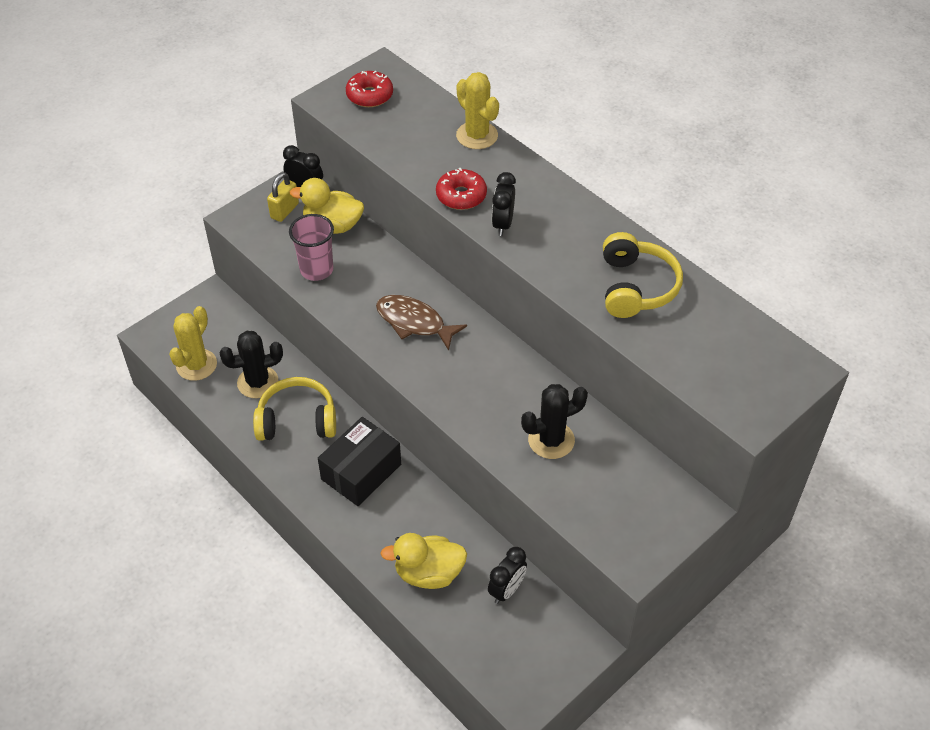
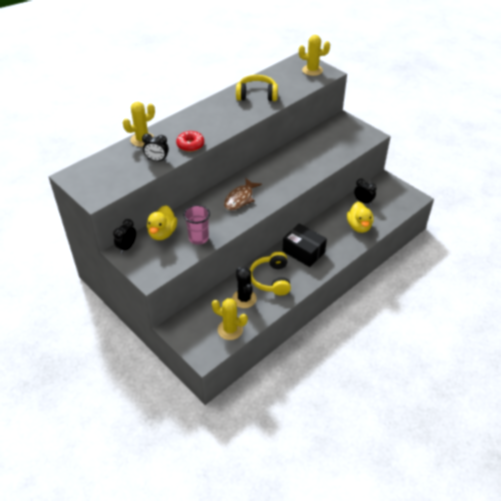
camera: 90 degrees left, 5 degrees down
(284, 211) = (146, 255): yellow padlock -> none
(369, 95) = (96, 180): red donut -> none
(502, 224) = (213, 132): black clock -> black clock (157, 160)
(551, 440) = (312, 155): black cactus -> none
(755, 387) = (312, 70): none -> yellow cactus

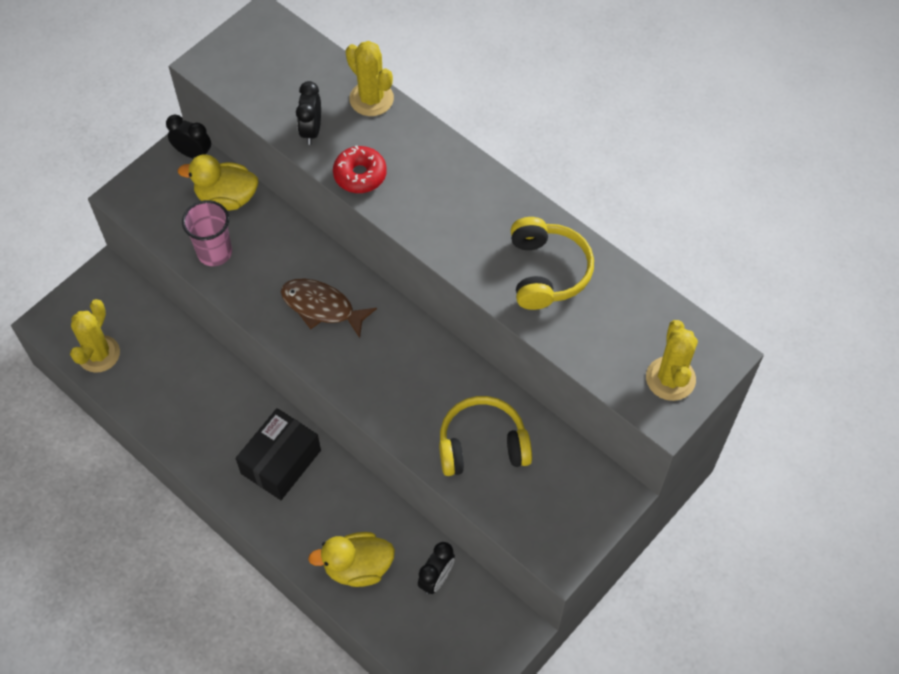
camera: 85 degrees right, 15 degrees up
(244, 299) = (165, 369): black cactus -> none
(271, 279) = (210, 409): yellow headphones -> yellow headphones (482, 445)

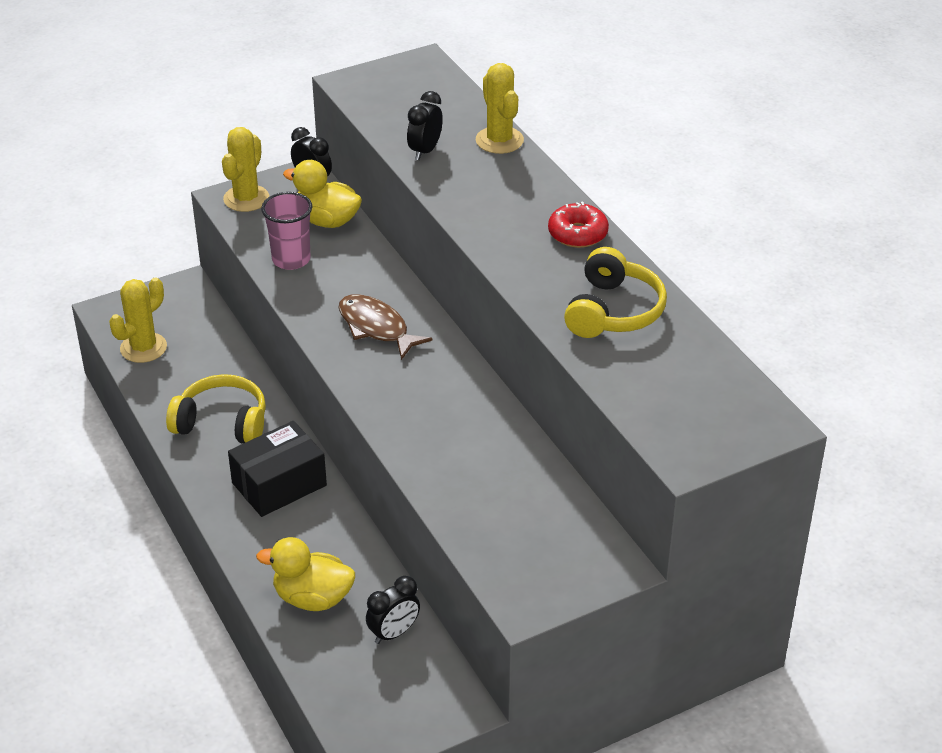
camera: 20 degrees right, 20 degrees down
(360, 175) = (456, 194): red donut -> red donut (577, 234)
(482, 445) = (487, 483): yellow headphones -> yellow headphones (222, 423)
(670, 379) = (706, 430): yellow cactus -> yellow cactus (246, 199)

